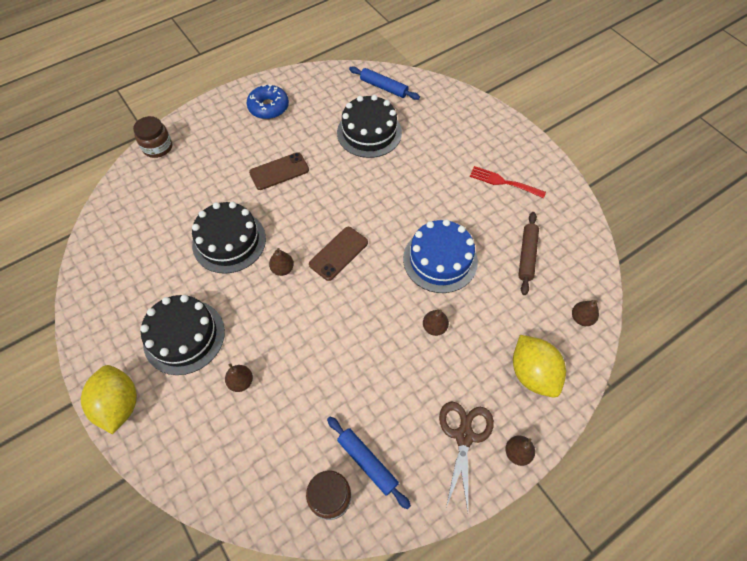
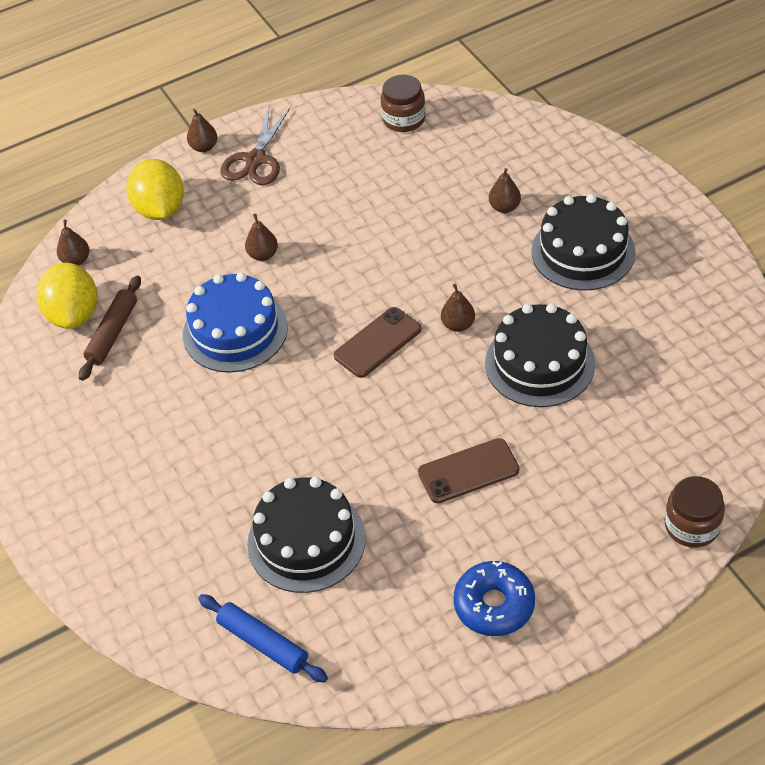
camera: 170 degrees left, 10 degrees down
(119, 404) = (645, 190): yellow lemon -> yellow lemon (74, 314)
(367, 462) = (363, 142): blue rolling pin -> none
(504, 182) = (103, 440): red fork -> none

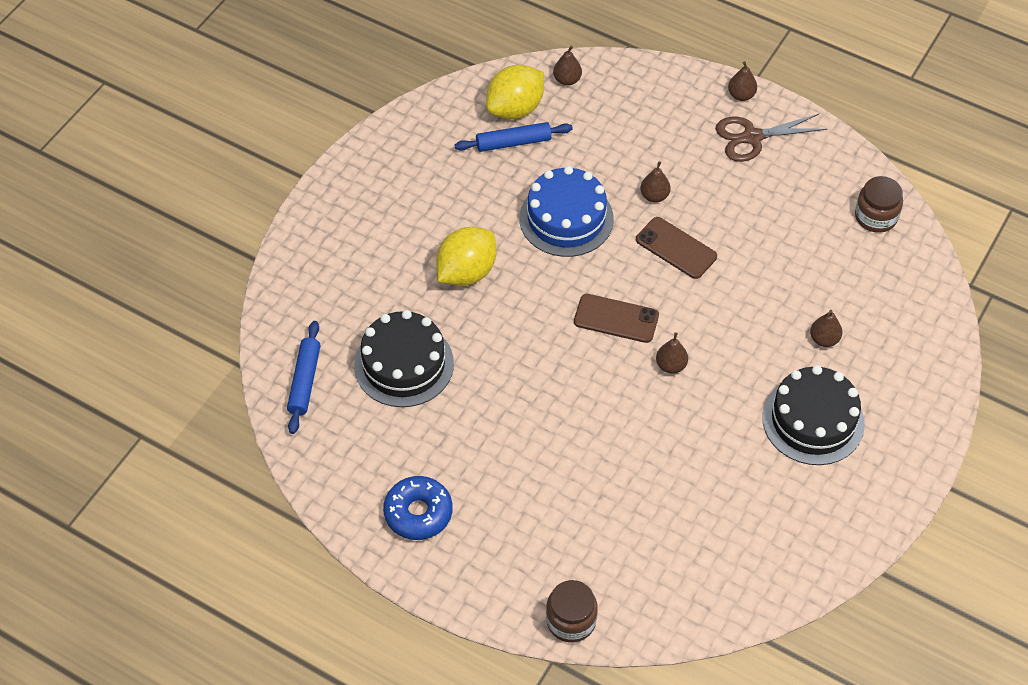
camera: 55 degrees right, 5 degrees up
(112, 333) = (513, 142): brown rolling pin -> blue rolling pin
(160, 209) = (654, 103): yellow lemon -> yellow lemon (466, 272)
(468, 471) = (529, 440): brown phone -> brown phone (676, 248)
(539, 363) = (668, 442): black cake -> none

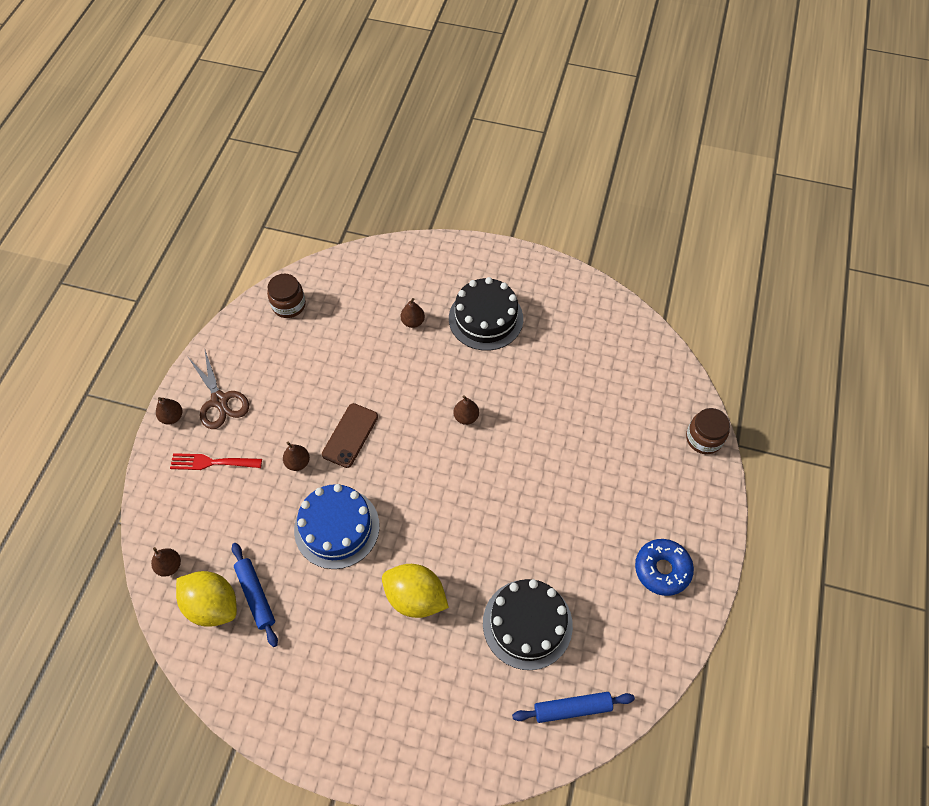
camera: 105 degrees left, 5 degrees up
(616, 319) = (432, 465): brown phone -> none
(675, 123) = (212, 462): none -> red fork

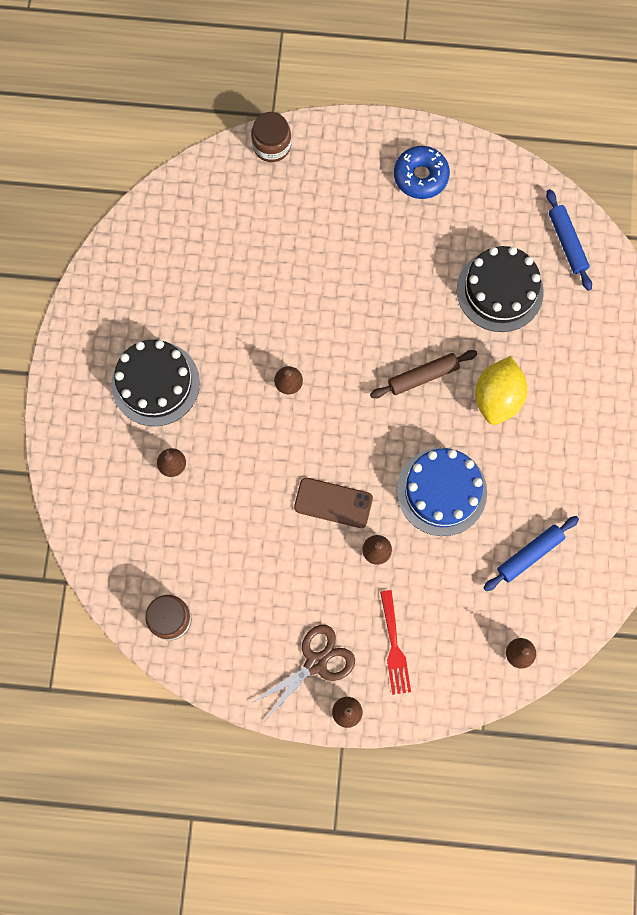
camera: 100 degrees left, 15 degrees up
(212, 605) = (548, 595): yellow lemon -> none
(451, 532) = (423, 376): none -> brown rolling pin

